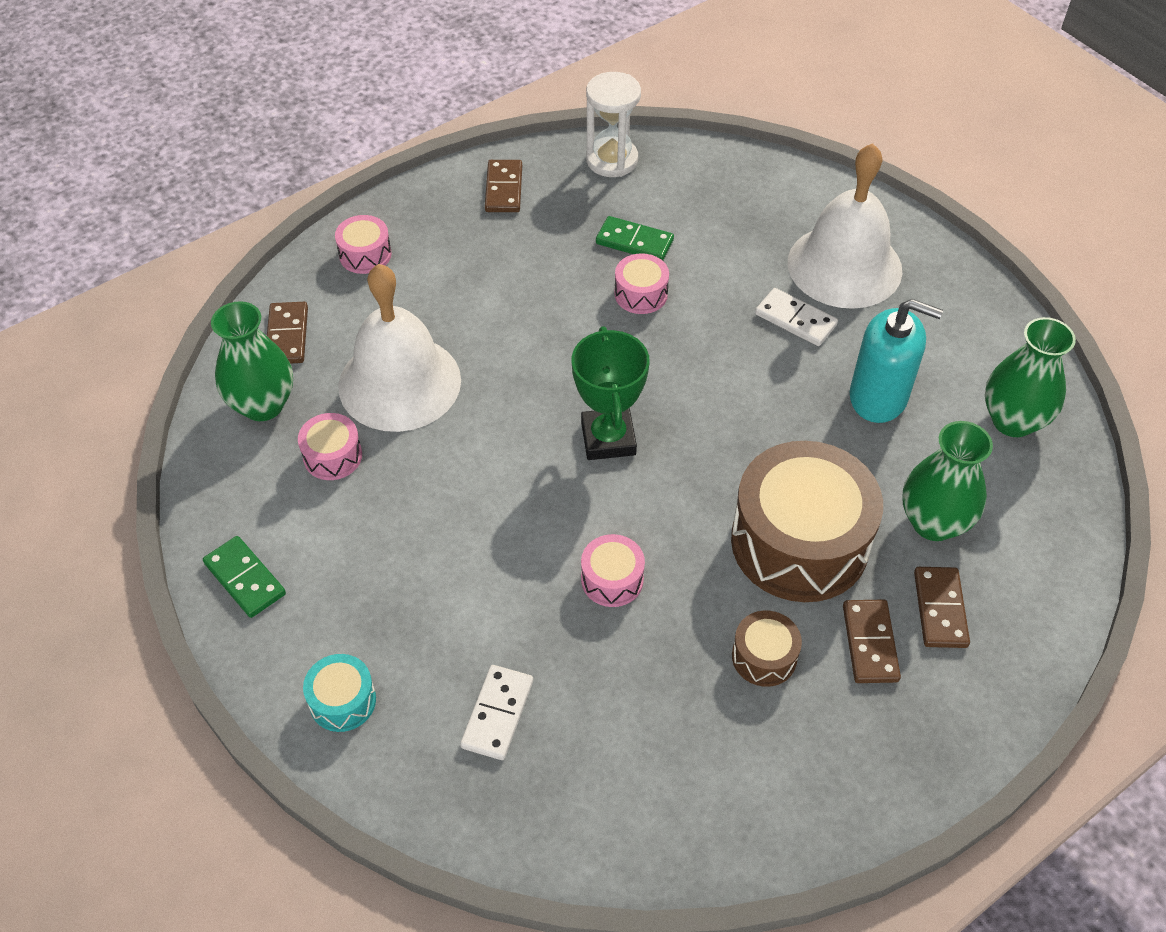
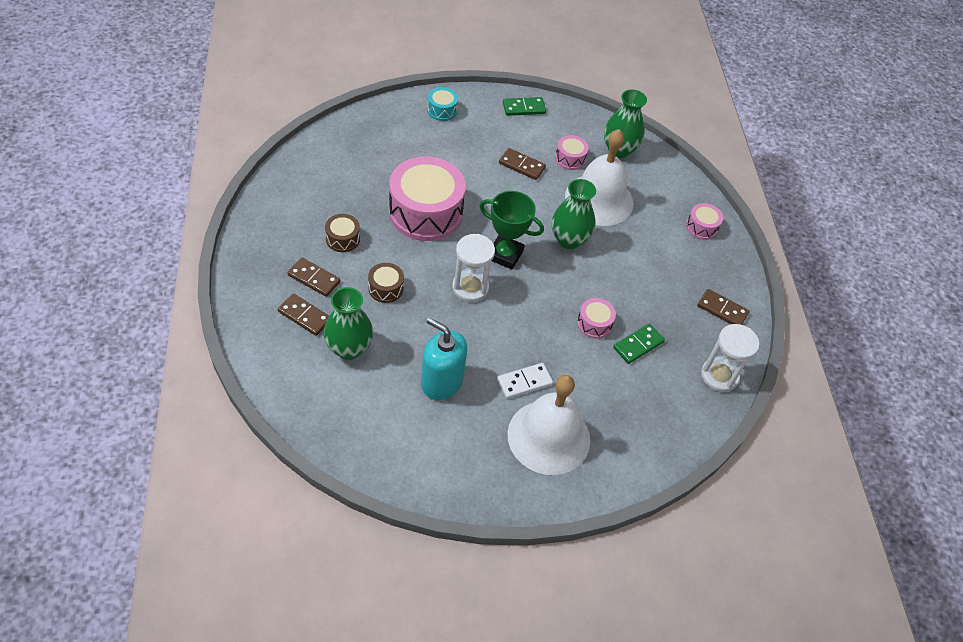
camera: 115 degrees right, 0 degrees up
(287, 336) = (659, 175): brown domino -> brown domino (521, 166)
(497, 714) = (396, 147): white domino -> none
(612, 579) = (425, 212): pink drum -> pink drum, size x2.24
(704, 446) = (470, 287): none -> white hourglass
(799, 542) = (386, 288): brown drum -> brown drum, size x0.45
(878, 397) = (441, 382): turquoise soap dispenser -> turquoise soap dispenser turned 75 degrees clockwise
(1013, 420) = (375, 434): green vase -> green vase (569, 240)

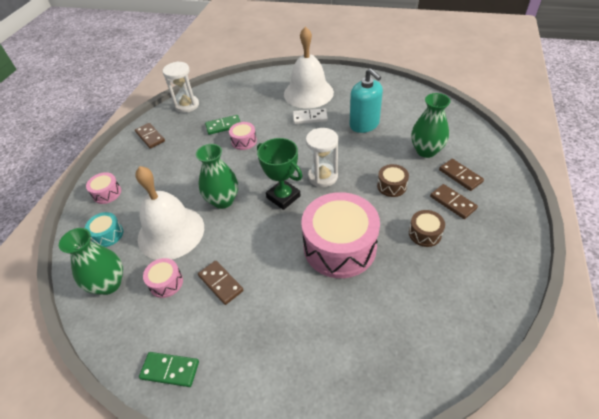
camera: 150 degrees left, 5 degrees down
(442, 110) = (275, 389): turquoise drum -> turquoise drum (108, 234)

